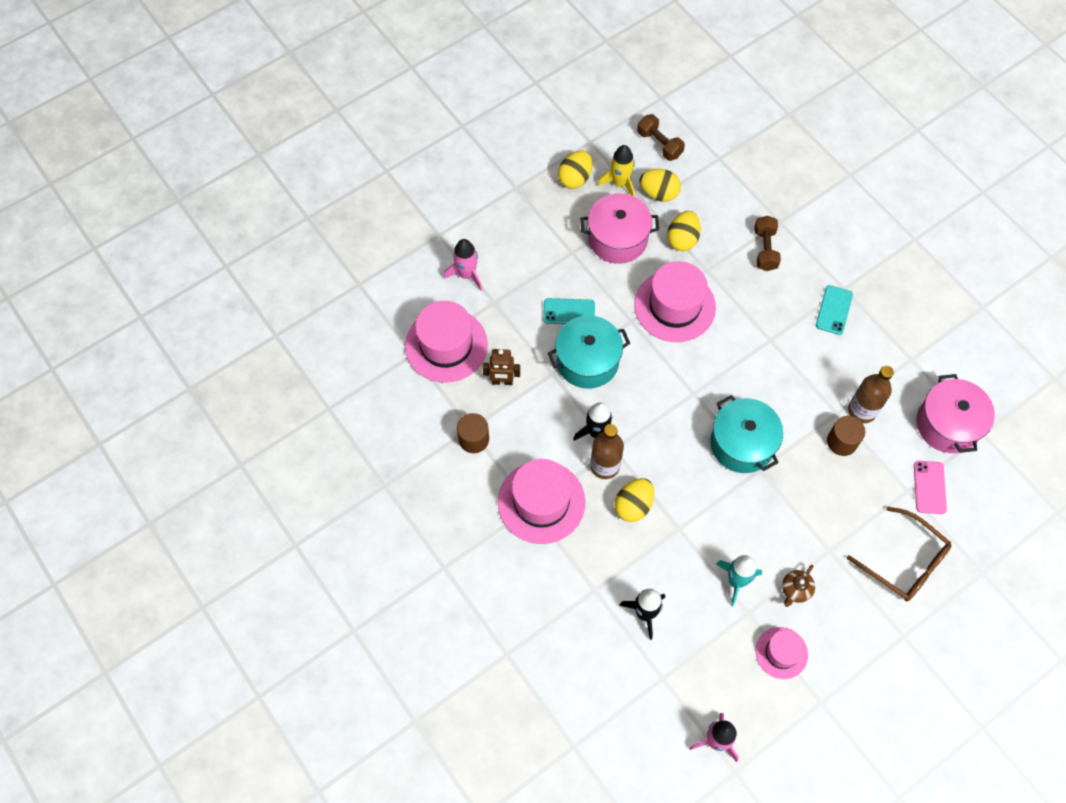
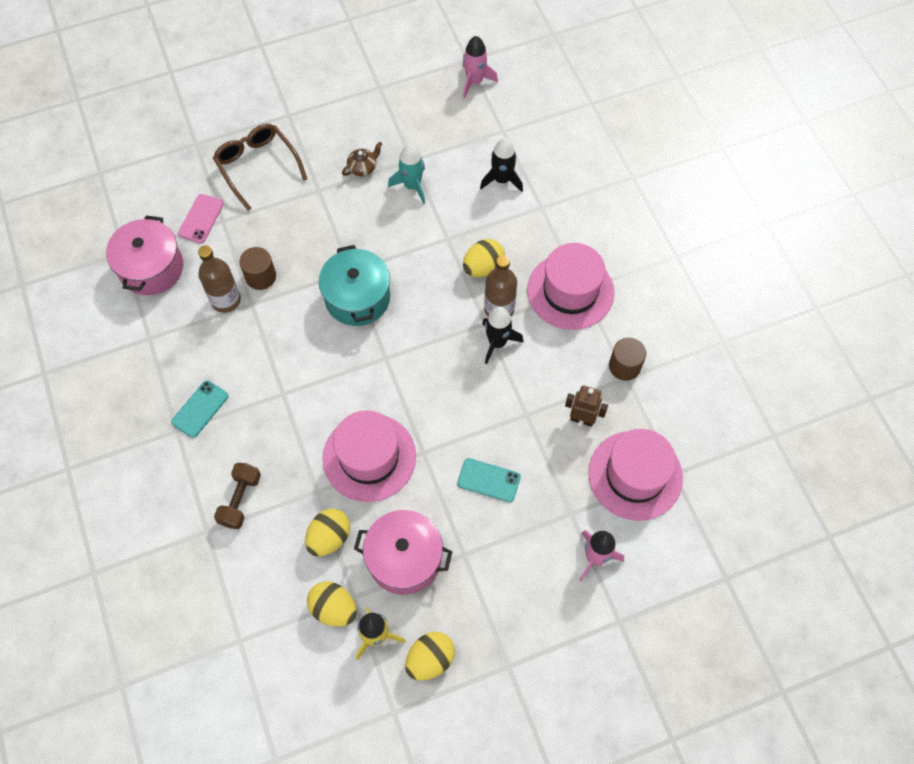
camera: 165 degrees left, 0 degrees up
(587, 361) = (485, 419): turquoise pot -> none
(659, 144) = (306, 683): brown dumbbell -> none
(781, 653) = (396, 126): pink hat -> none

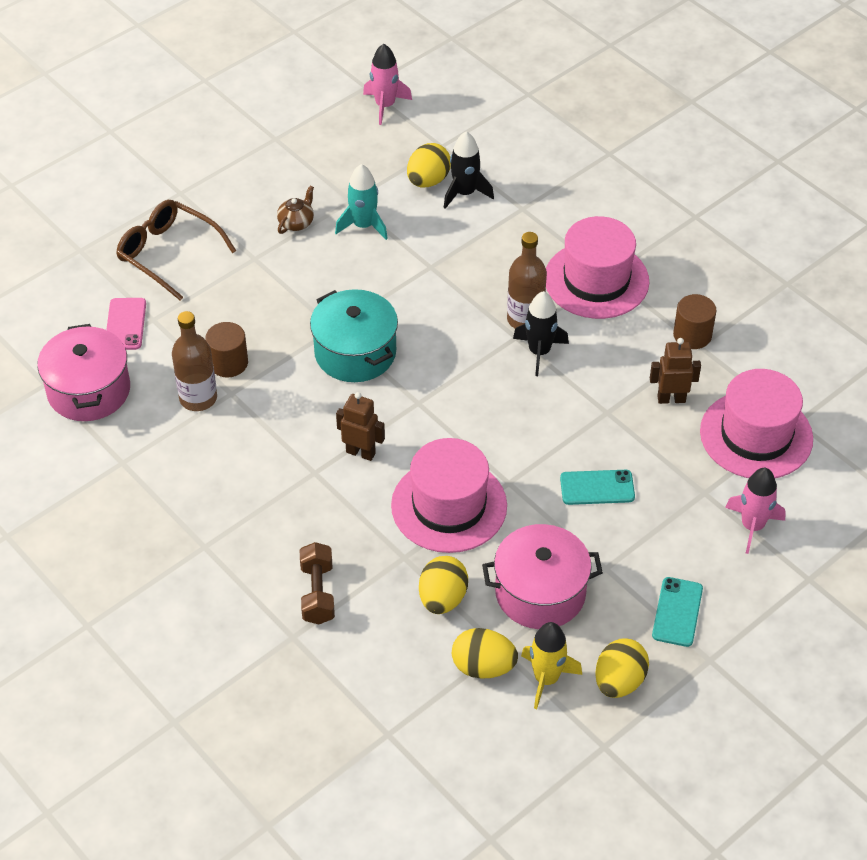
camera: 20 degrees left, 15 degrees down
(200, 409) = (222, 516): turquoise phone -> turquoise phone (677, 612)
(324, 388) = (361, 452): none -> brown robot
(483, 267) = (486, 284): yellow egg -> yellow egg (428, 181)

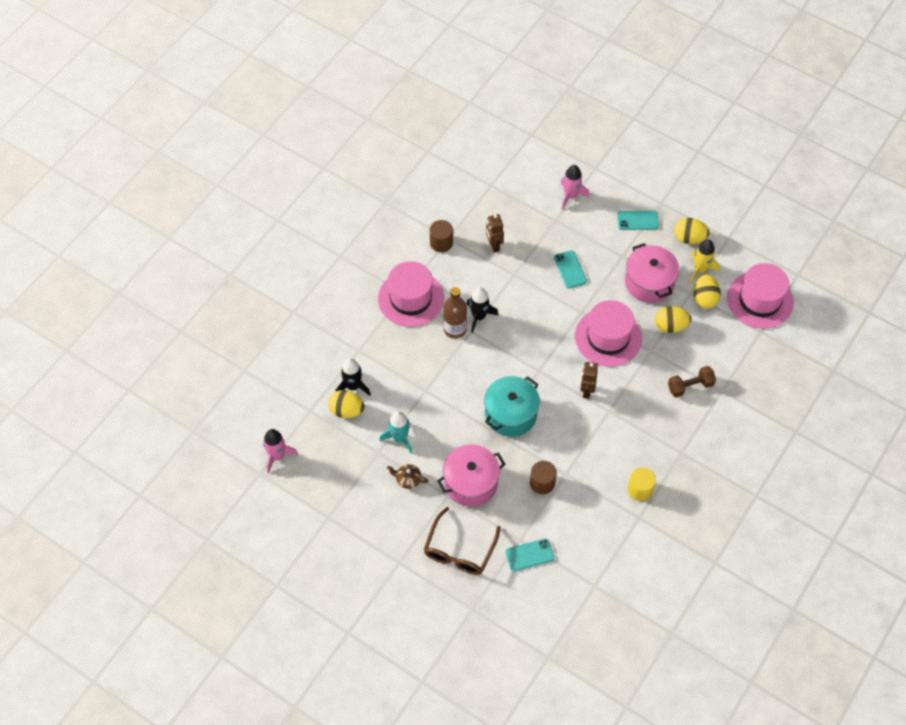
camera: 105 degrees left, 10 degrees up
(89, 390) = (591, 557): pink pot -> pink pot (471, 482)
(125, 324) = (529, 555): pink phone -> turquoise phone
(166, 475) = (640, 489): none -> yellow cylinder
(198, 398) = (576, 491): brown bottle -> none
(756, 435) = (507, 202): pink hat -> pink hat (760, 300)

